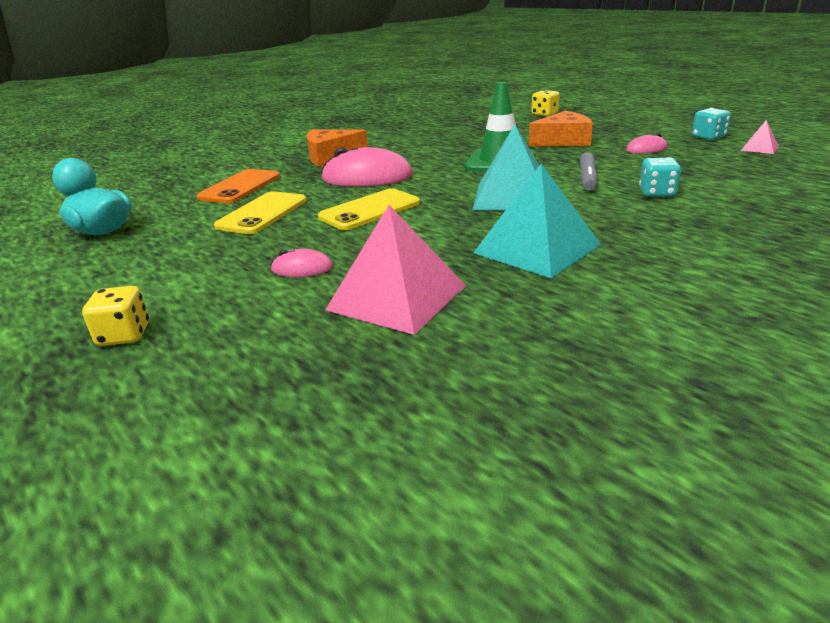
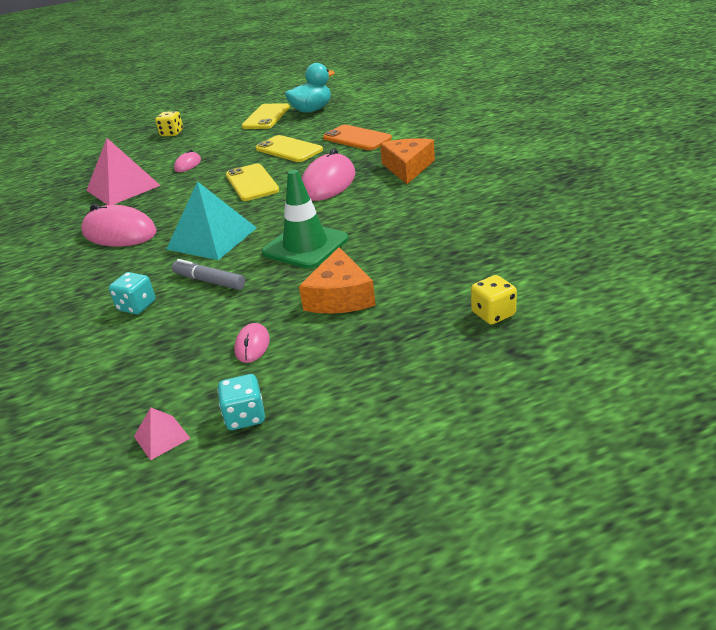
camera: 110 degrees right, 5 degrees up
(103, 259) = (266, 117): none -> yellow phone
(537, 248) = (119, 232): turquoise pyramid -> pink mouse

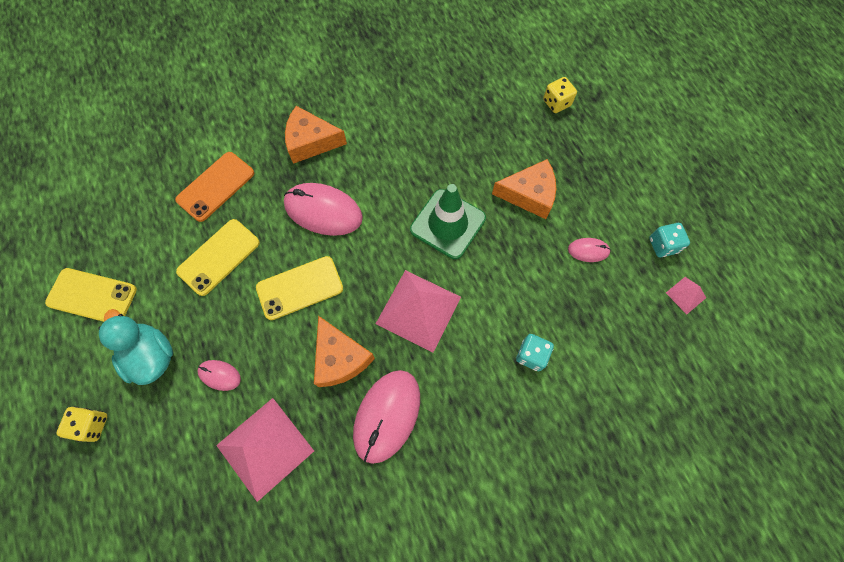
camera: 95 degrees left, 35 degrees up
(181, 207) = (340, 358): none -> orange cheese
(209, 281) = (496, 298): grey marker -> none
(212, 238) = (418, 310): turquoise pyramid -> pink pyramid
(312, 110) = (96, 240): turquoise duck -> turquoise duck (151, 356)

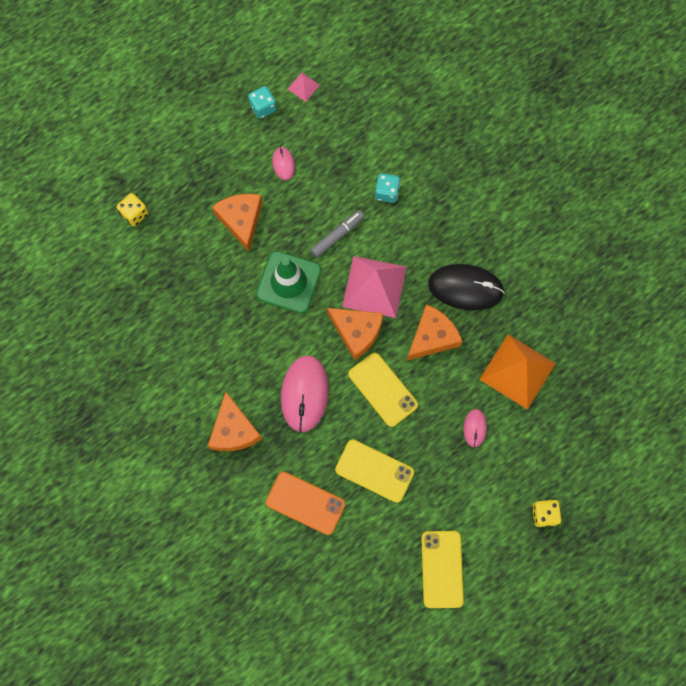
camera: 105 degrees left, 5 degrees up
(151, 356) = (476, 491): turquoise duck -> none
(265, 448) = (517, 371): pink pyramid -> orange pyramid
(372, 278) = (356, 332): none -> orange cheese
(387, 415) = (465, 288): pink mouse -> black mouse
(489, 286) = (337, 235): none -> grey marker

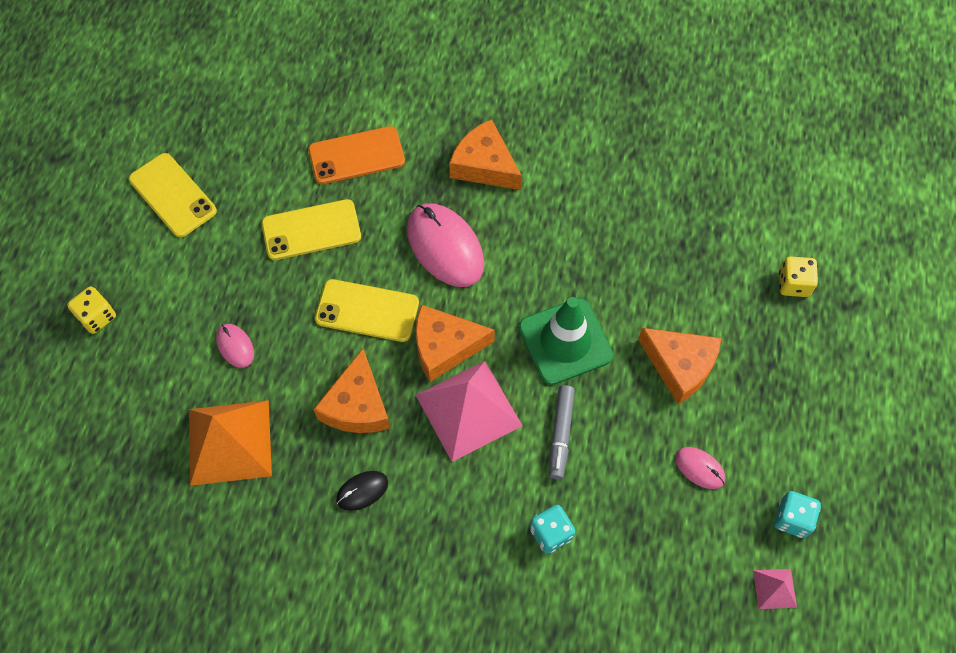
camera: 140 degrees right, 10 degrees down
(465, 288) = (362, 491): black mouse -> black mouse, size x0.49

